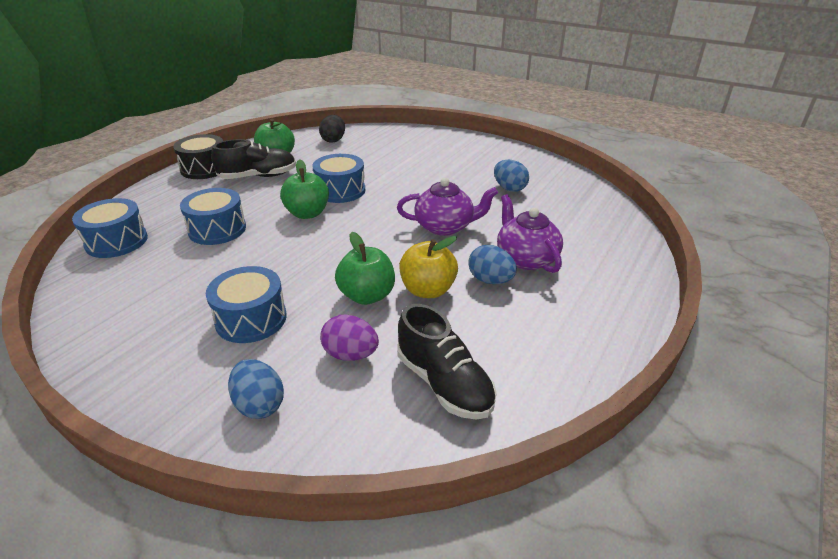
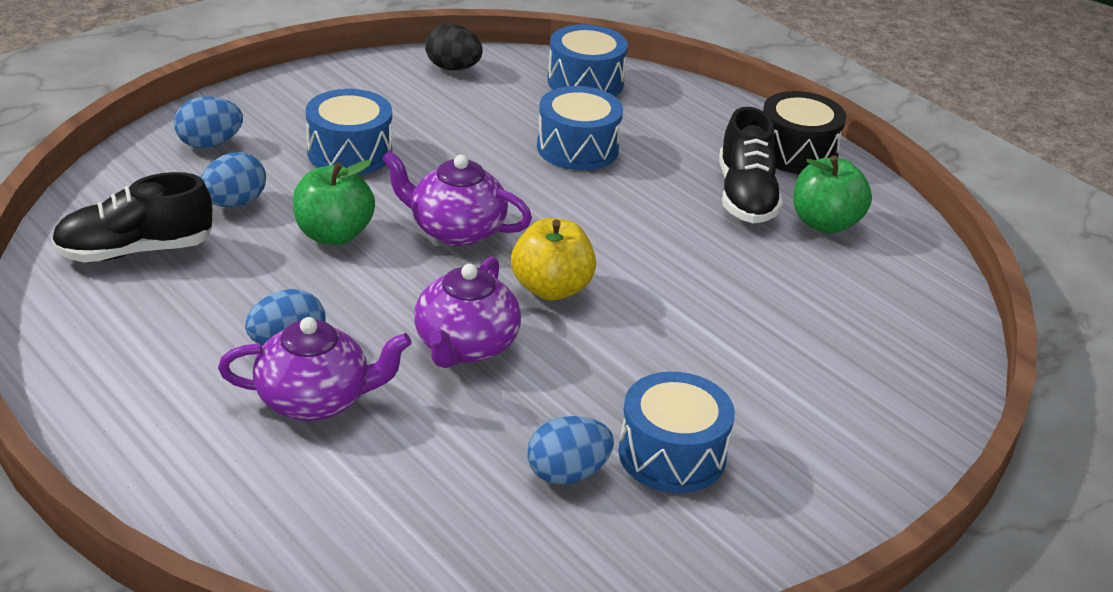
camera: 105 degrees right, 0 degrees up
(307, 213) = (586, 223): green apple -> none
(333, 140) = (898, 300): black egg -> black egg (453, 68)
(336, 252) = (455, 230): none -> purple teapot
(340, 191) = (653, 267): blue drum -> blue drum (672, 454)
(350, 354) = (234, 203): purple egg -> blue egg
(428, 290) = (308, 284): yellow apple -> yellow apple (551, 288)

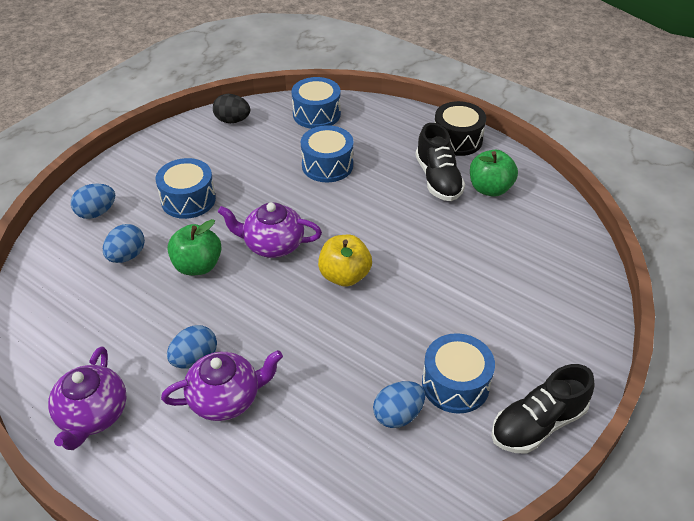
camera: 10 degrees left, 10 degrees up
(135, 251) = (74, 308): black shoe -> black shoe (538, 424)
(465, 346) = (306, 333): purple teapot -> purple teapot (93, 415)

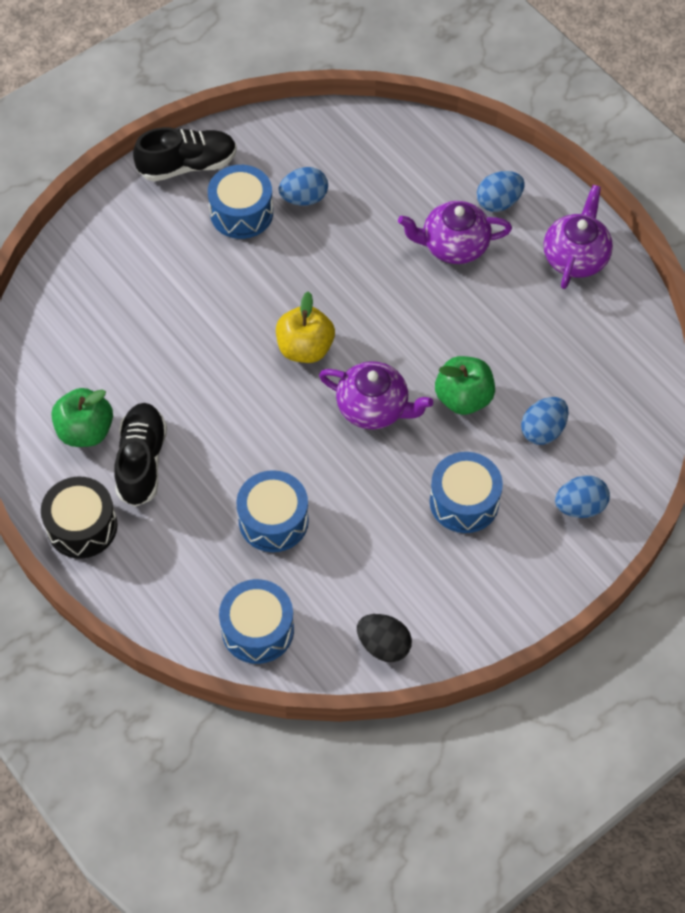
camera: 165 degrees left, 15 degrees up
(195, 359) = (478, 289): blue egg -> blue egg (498, 202)

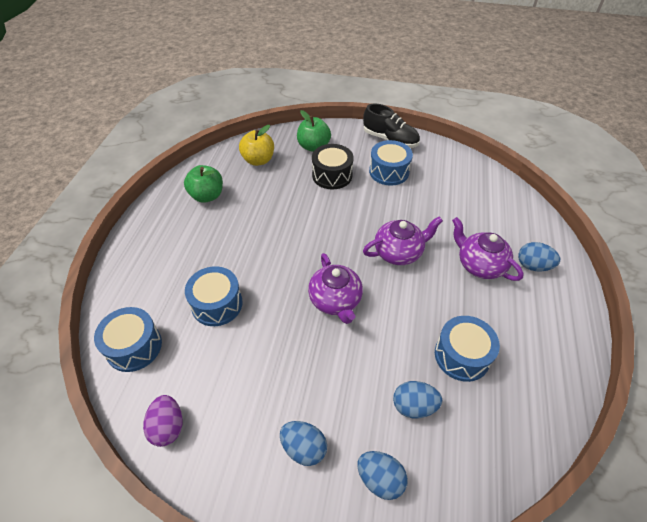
camera: 50 degrees right, 10 degrees down
(82, 526) = (148, 228): black drum -> black drum (332, 175)
(141, 461) = (207, 226): black shoe -> none
(304, 198) = (426, 187): blue egg -> blue egg (304, 448)
(305, 348) = (340, 245): yellow apple -> yellow apple (258, 160)
(383, 645) = (168, 427): black egg -> purple egg
(463, 398) = (389, 341): green apple -> green apple (313, 146)
(464, 501) = (316, 397): blue drum -> blue drum (462, 355)
(575, 257) = (552, 331): purple teapot -> purple teapot (399, 252)

